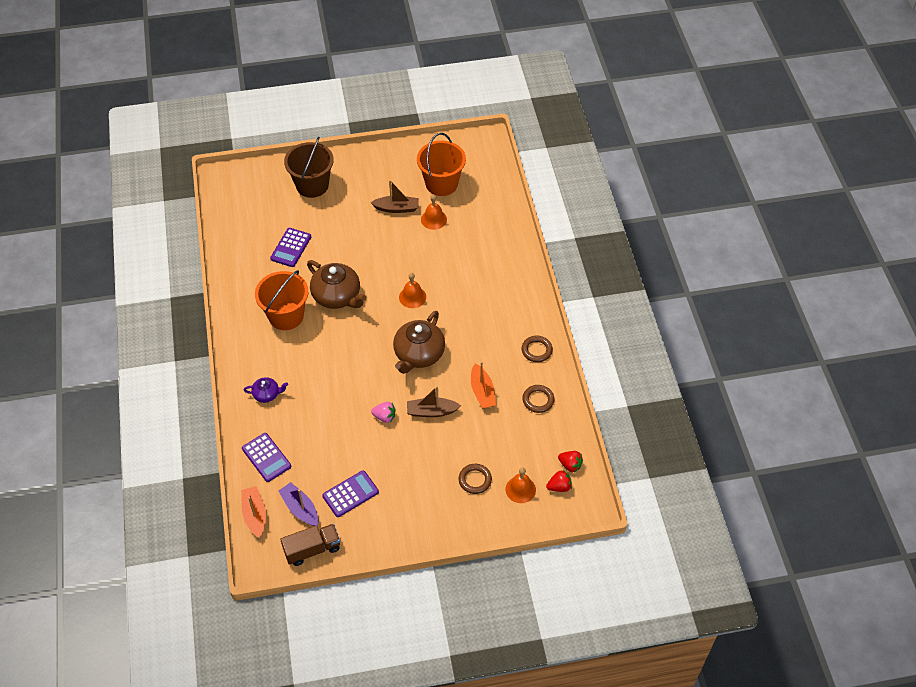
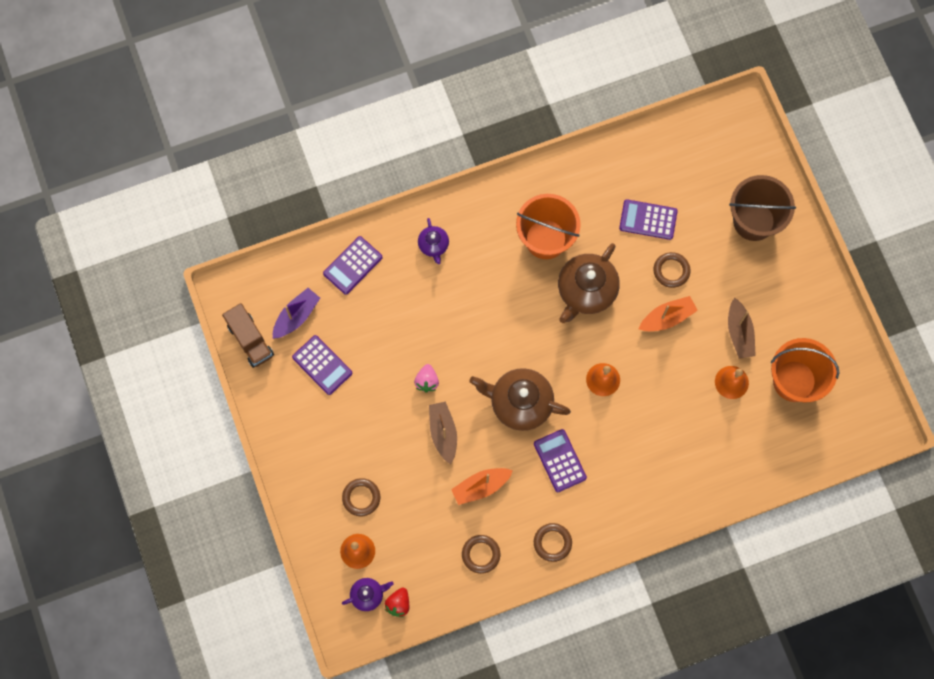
camera: 80 degrees right, 20 degrees up
(254, 514) = (282, 271): orange boat -> orange boat (667, 317)
(336, 240) = (671, 271): none -> brown ring
(471, 335) = (560, 460): none -> purple calculator
(559, 487) = (368, 595): red strawberry -> purple teapot

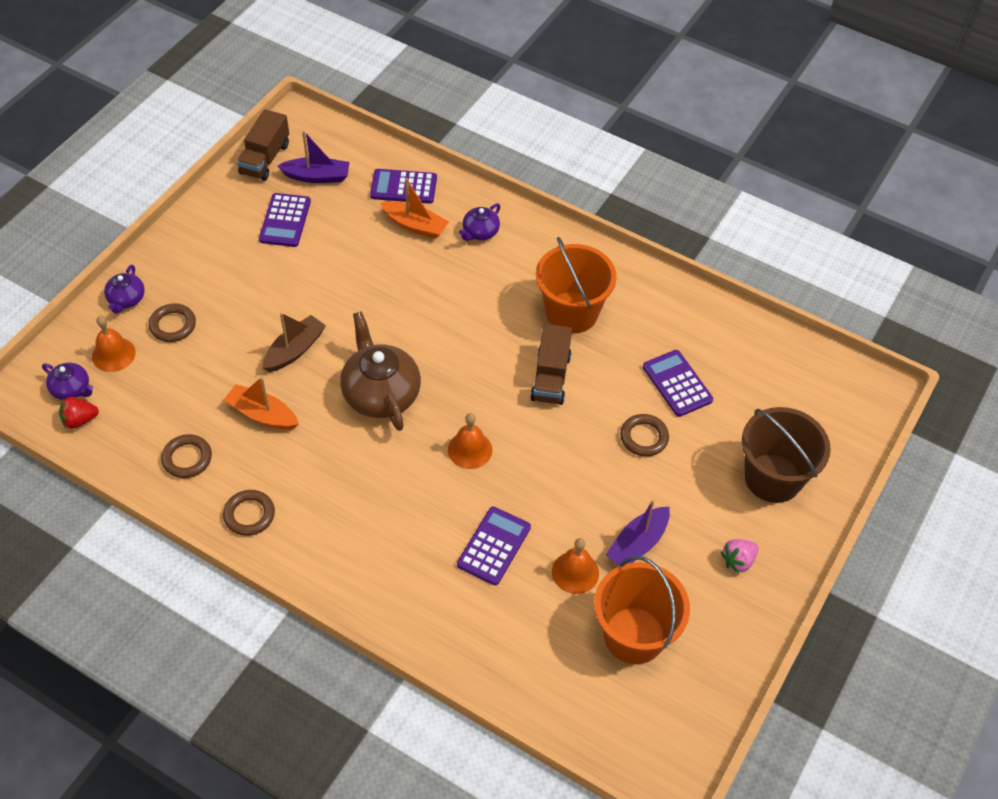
camera: 50 degrees right, 20 degrees down
(314, 514) = (126, 299): none -> purple teapot
(427, 381) = (338, 306): pink strawberry -> pink strawberry (738, 561)
(560, 460) = (347, 466): purple calculator -> purple calculator (494, 546)
(586, 291) = (550, 377): brown teapot -> brown truck
(667, 317) = (590, 465): orange boat -> orange boat (415, 225)
(739, 333) = (637, 544): brown boat -> purple boat

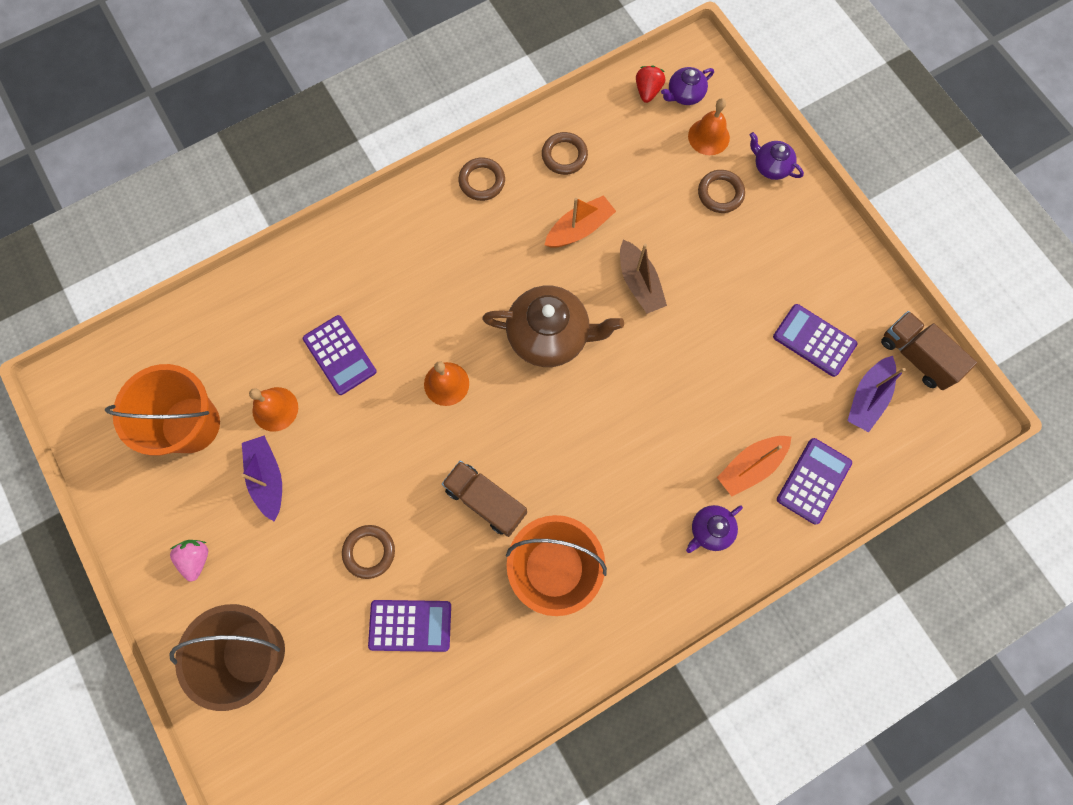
camera: 120 degrees right, 20 degrees up
(480, 232) = (710, 530): purple teapot -> purple teapot turned 105 degrees counterclockwise

